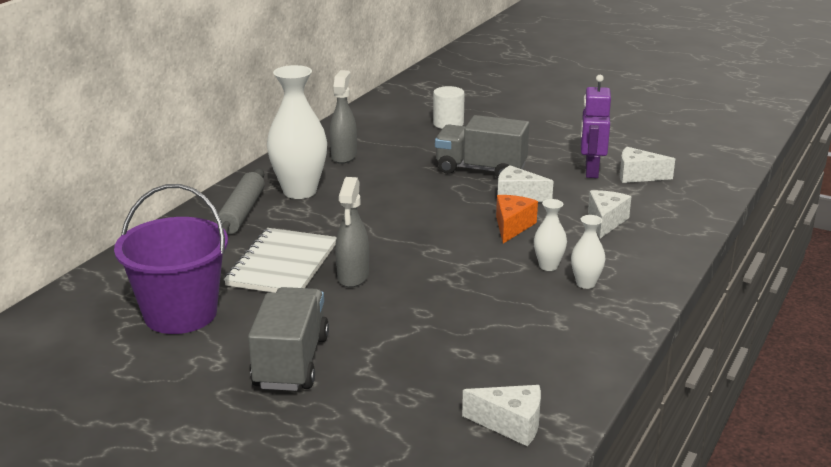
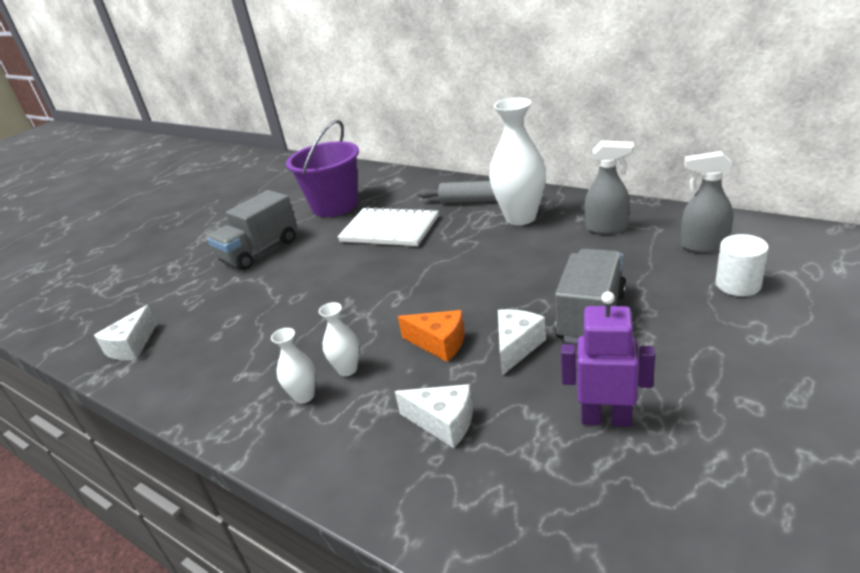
camera: 100 degrees right, 5 degrees up
(291, 362) = (260, 251): grey truck -> grey truck turned 120 degrees clockwise
(353, 277) = (362, 260): grey spray bottle -> grey spray bottle (703, 246)
(638, 176) = (599, 475): white cheese -> none

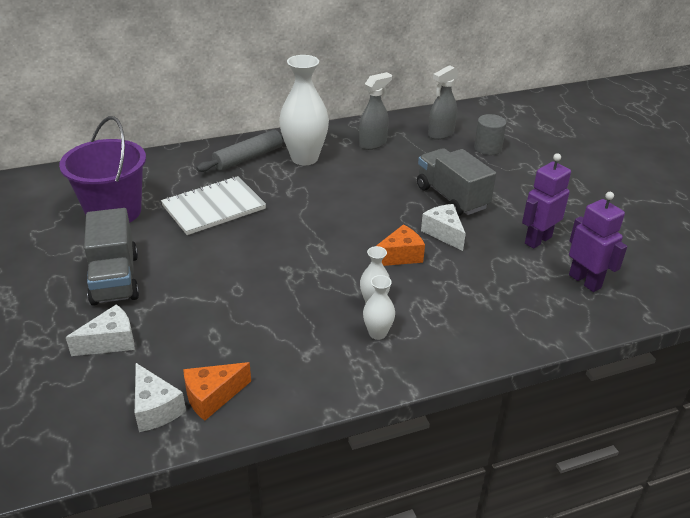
camera: 60 degrees left, 5 degrees up
(159, 361) = (212, 397): none -> orange cheese
(443, 423) = (478, 290): white cheese -> white cheese (110, 342)
(574, 506) = (585, 281): none -> purple robot
(738, 285) = (487, 148): white cylinder -> grey cylinder

